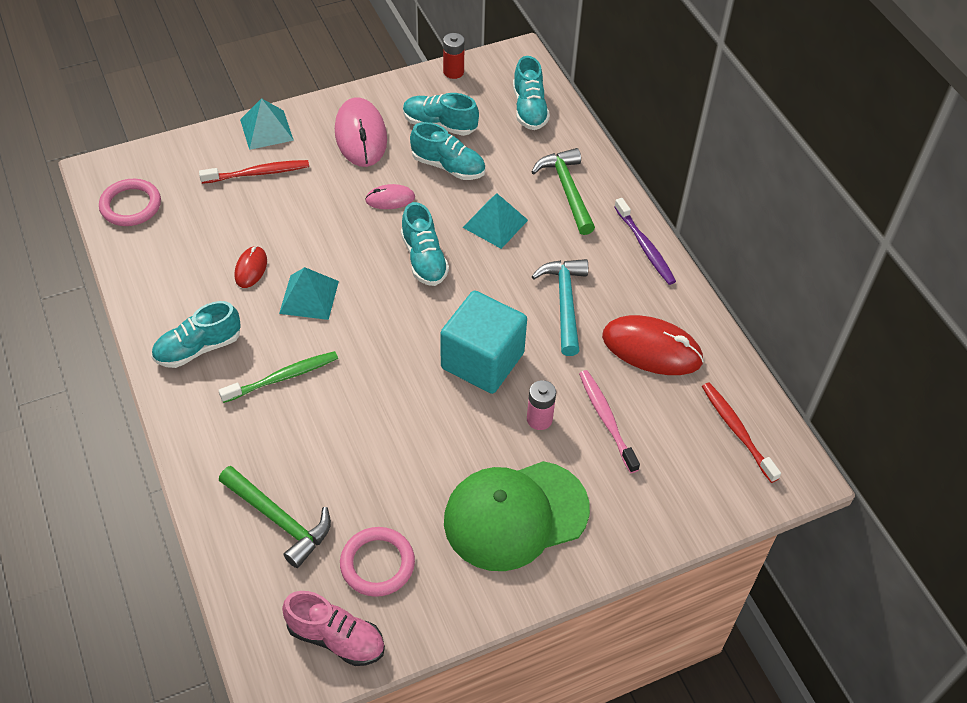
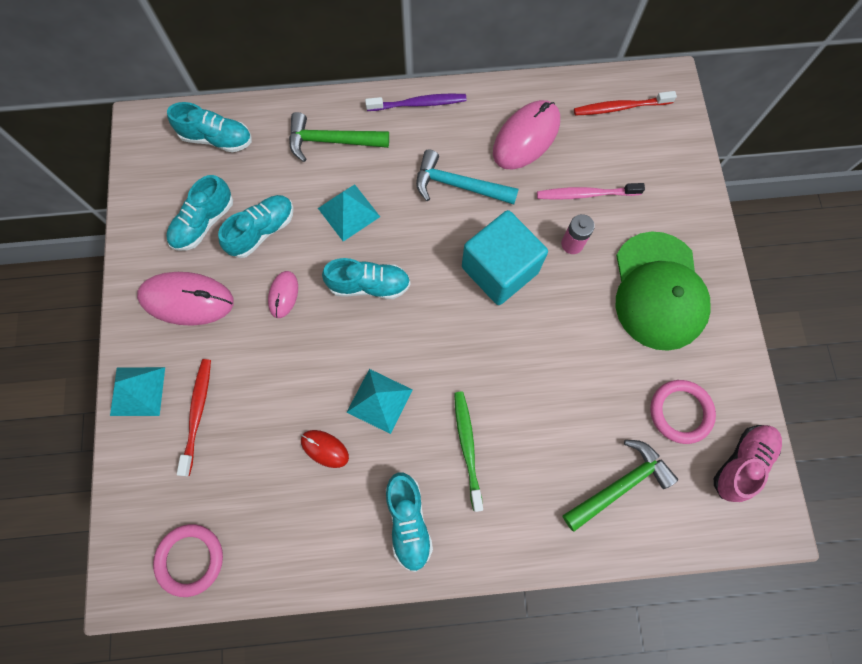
camera: 70 degrees left, 20 degrees up
(453, 72) = (136, 189): red battery -> none
(652, 349) = (526, 137): red mouse -> pink mouse

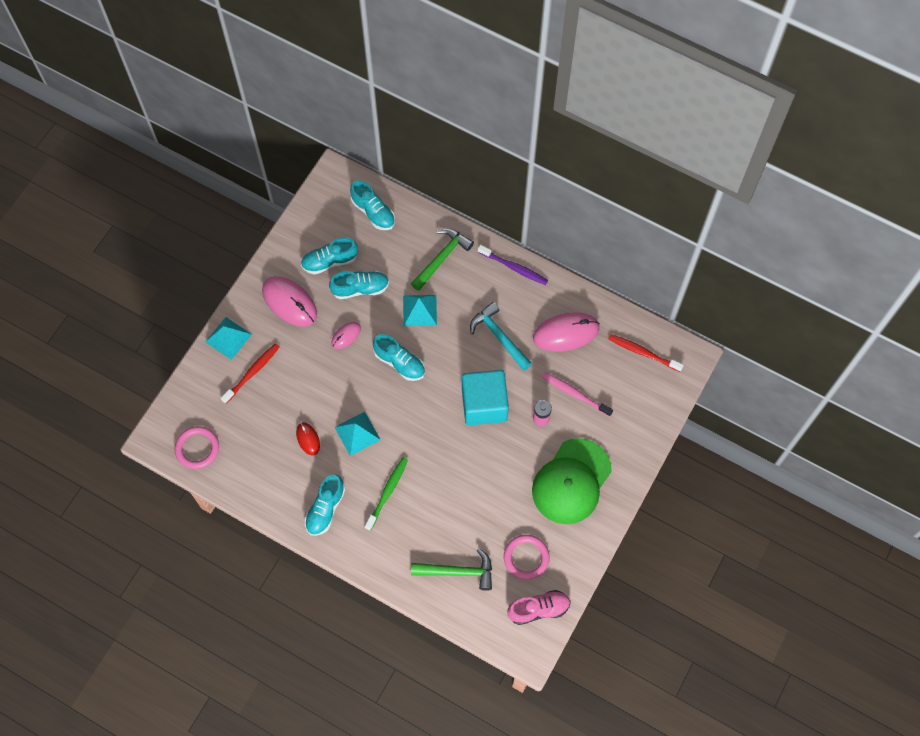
camera: 35 degrees right, 5 degrees down
(332, 141) = (442, 258): green hammer -> green hammer turned 90 degrees clockwise

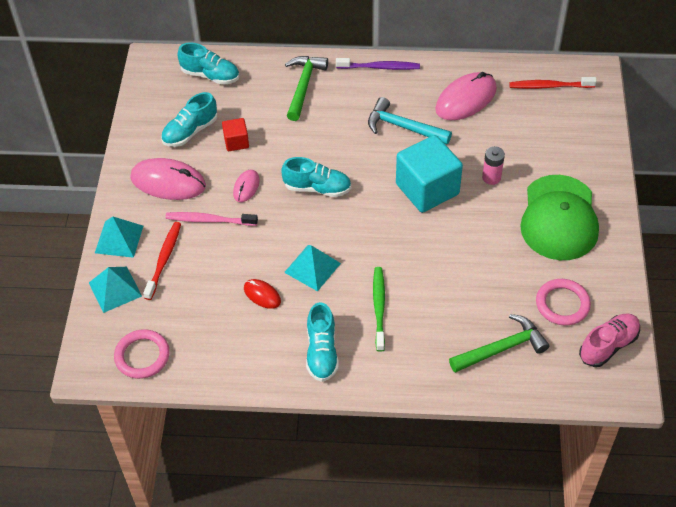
camera: 25 degrees left, 15 degrees down
(360, 288) = (236, 142): turquoise shoe -> red cube
(419, 310) = (309, 136): turquoise pyramid -> turquoise pyramid (115, 289)
(575, 394) = (509, 144): pink toothbrush -> pink toothbrush (210, 220)

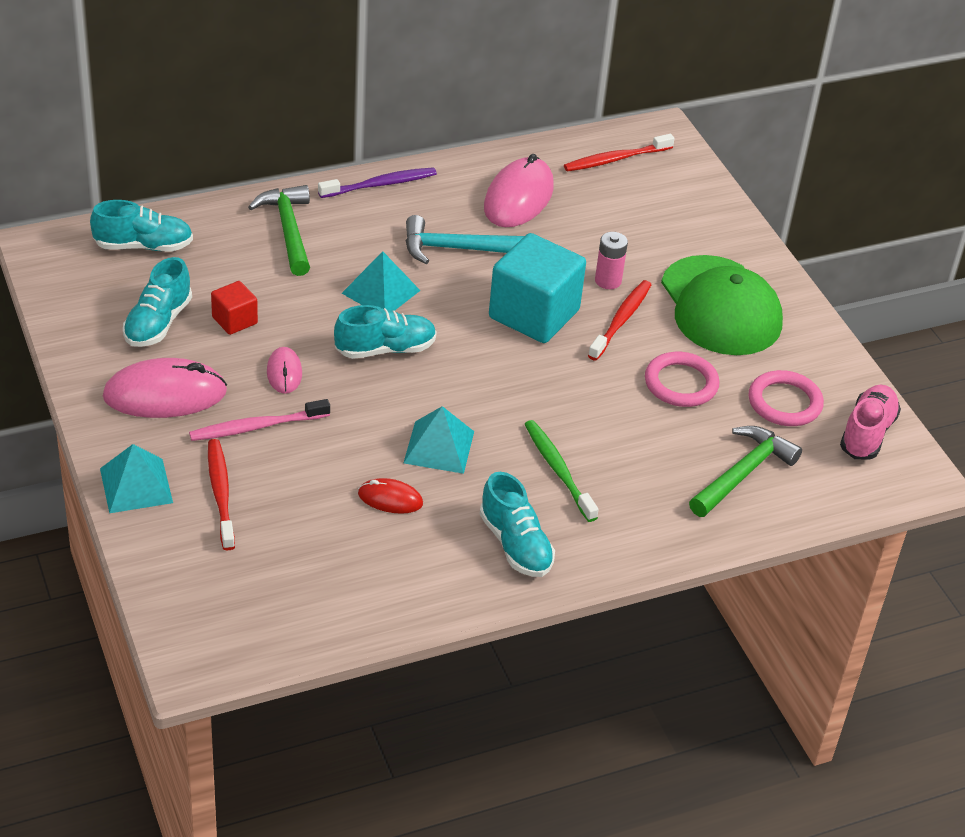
camera: 30 degrees left, 10 degrees down
(115, 289) = (170, 551): turquoise pyramid -> turquoise pyramid (381, 292)
(142, 356) = (265, 623): pink ring -> pink ring (681, 383)
(483, 210) = (621, 320): none -> red toothbrush

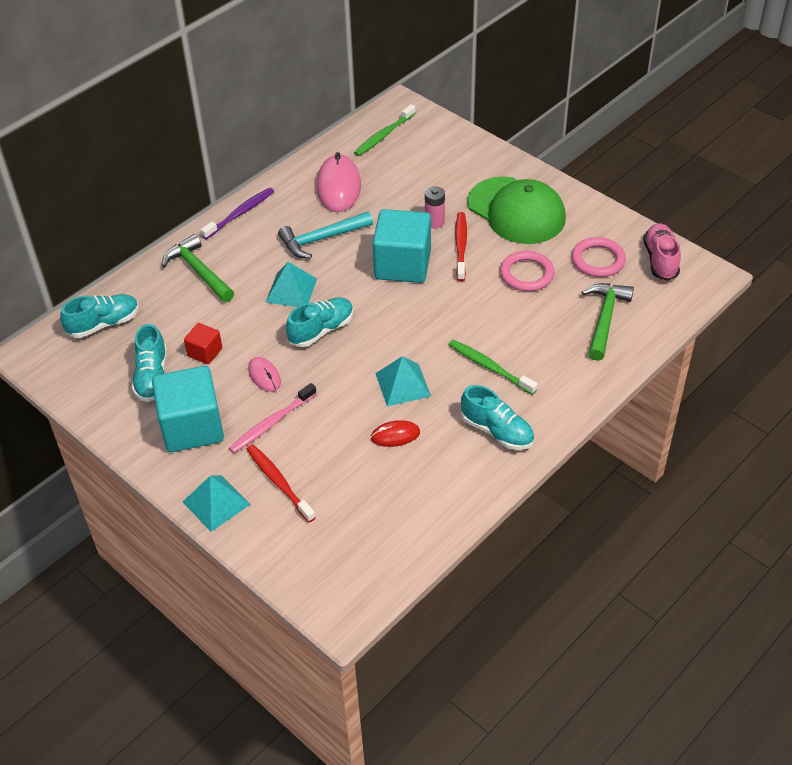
camera: 20 degrees left, 5 degrees up
(165, 394) = (192, 427): pink mouse -> turquoise cube
(616, 159) = (384, 135): red toothbrush -> green toothbrush

